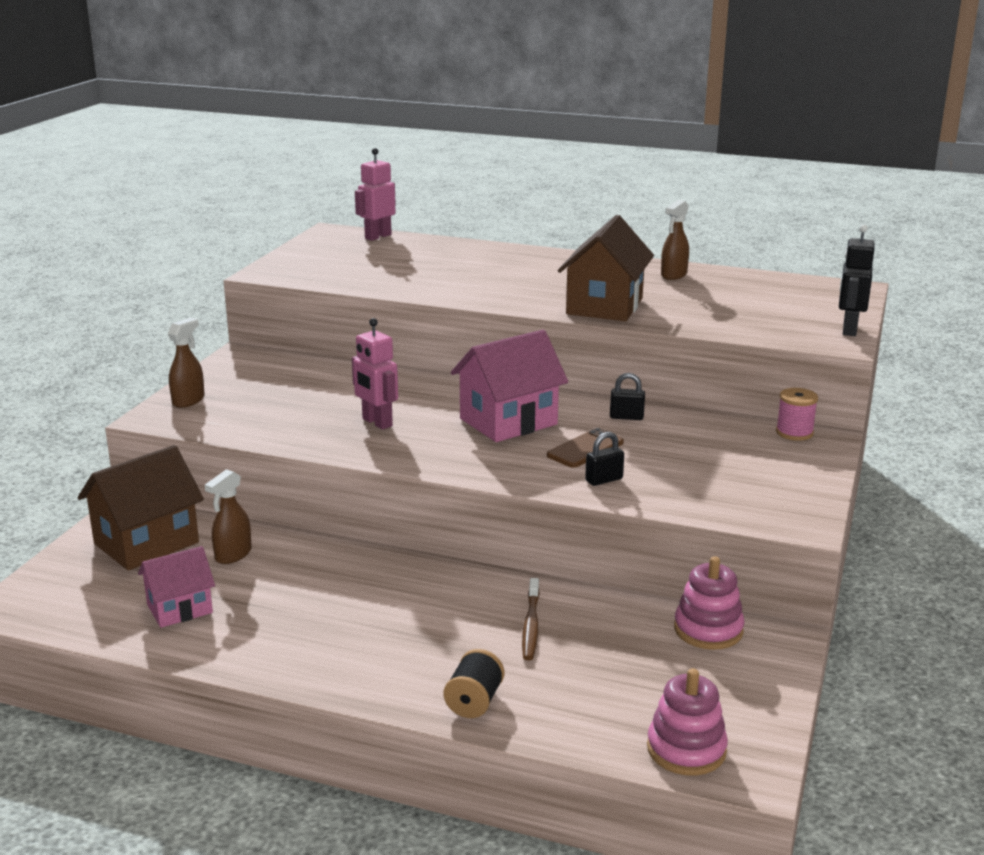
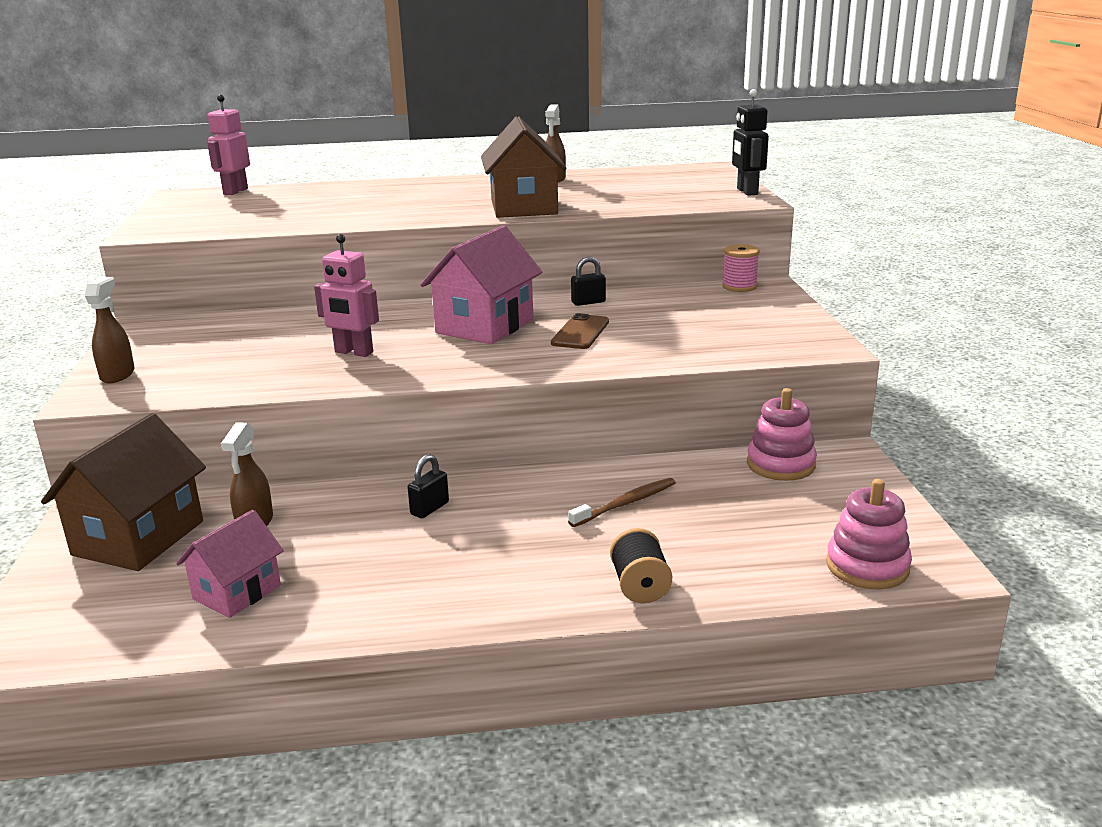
camera: 25 degrees left, 0 degrees up
(531, 625) = (625, 504): brown toothbrush -> brown toothbrush turned 105 degrees counterclockwise
(604, 480) = (625, 352): black padlock -> black padlock (429, 508)

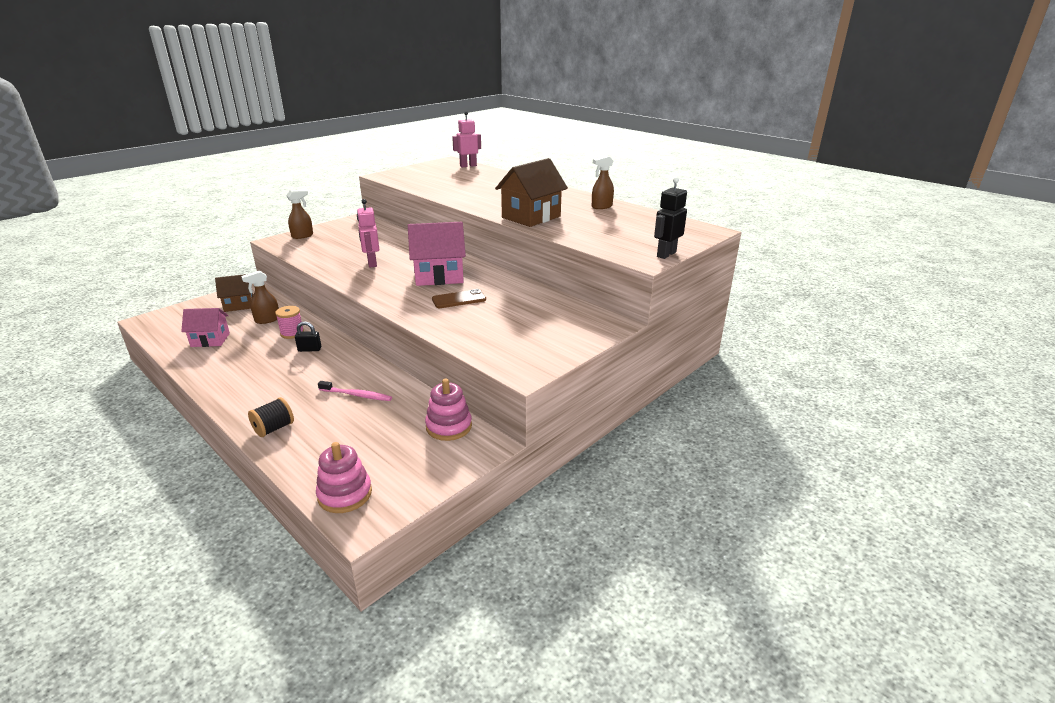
camera: 50 degrees right, 5 degrees up
(139, 538) = (239, 305): brown house -> brown house, size x0.62
(588, 302) = (508, 287): black padlock -> none
(625, 504) = (356, 395): brown toothbrush -> pink toothbrush
(739, 286) = (598, 317): pink spool -> pink spool (292, 333)

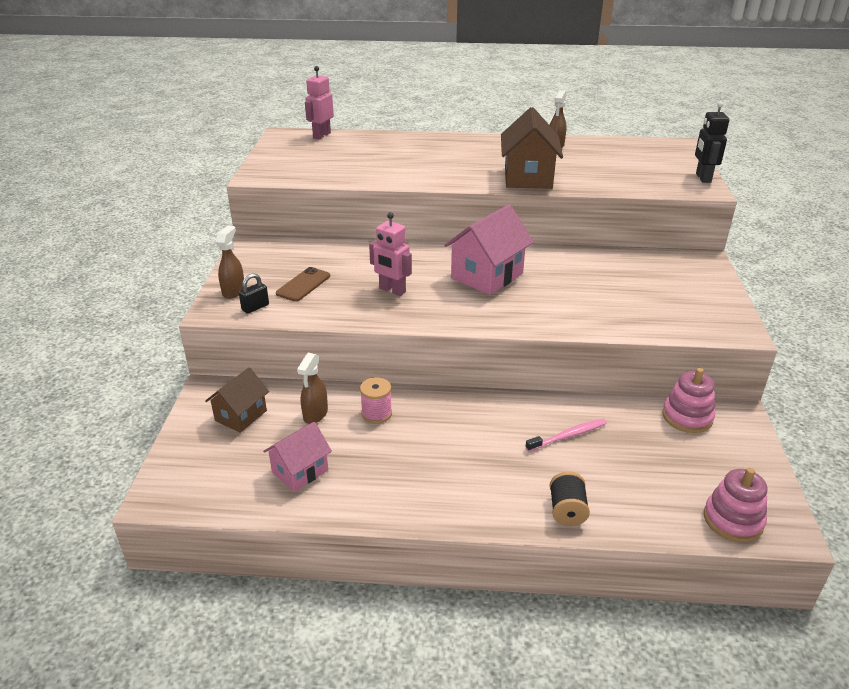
camera: 40 degrees left, 5 degrees up
(309, 349) = (432, 419): black padlock -> black padlock (255, 307)
(459, 299) = (555, 291): brown phone -> brown phone (303, 285)

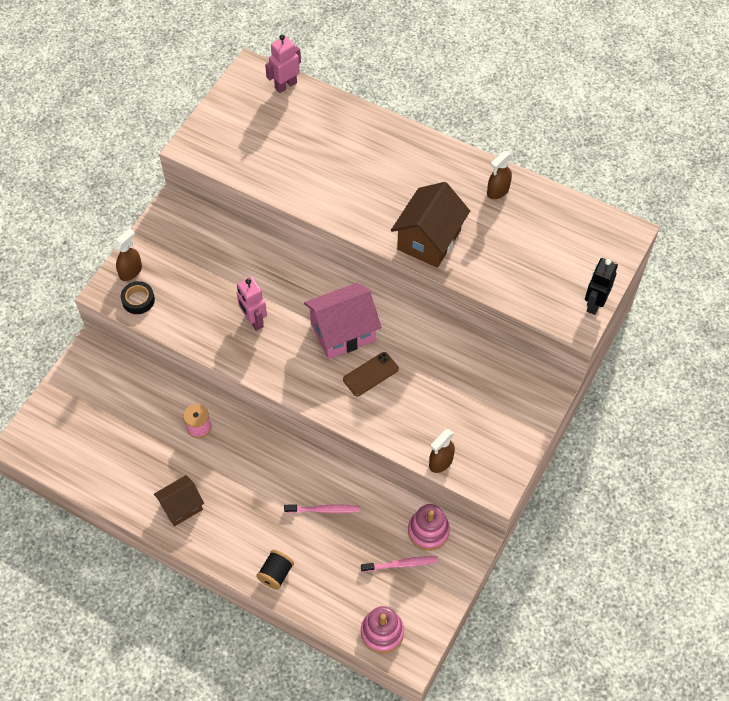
camera: 25 degrees right, 25 degrees up
(241, 415) = (102, 388): brown house -> brown house (181, 507)
(255, 307) = (138, 300): black padlock -> black tape
(300, 471) = (119, 460): pink house -> none
(303, 285) = (188, 284): brown phone -> brown phone (370, 374)
(315, 414) = (155, 409): brown spray bottle -> brown spray bottle (440, 462)
(689, 452) = (401, 564): none -> pink toothbrush

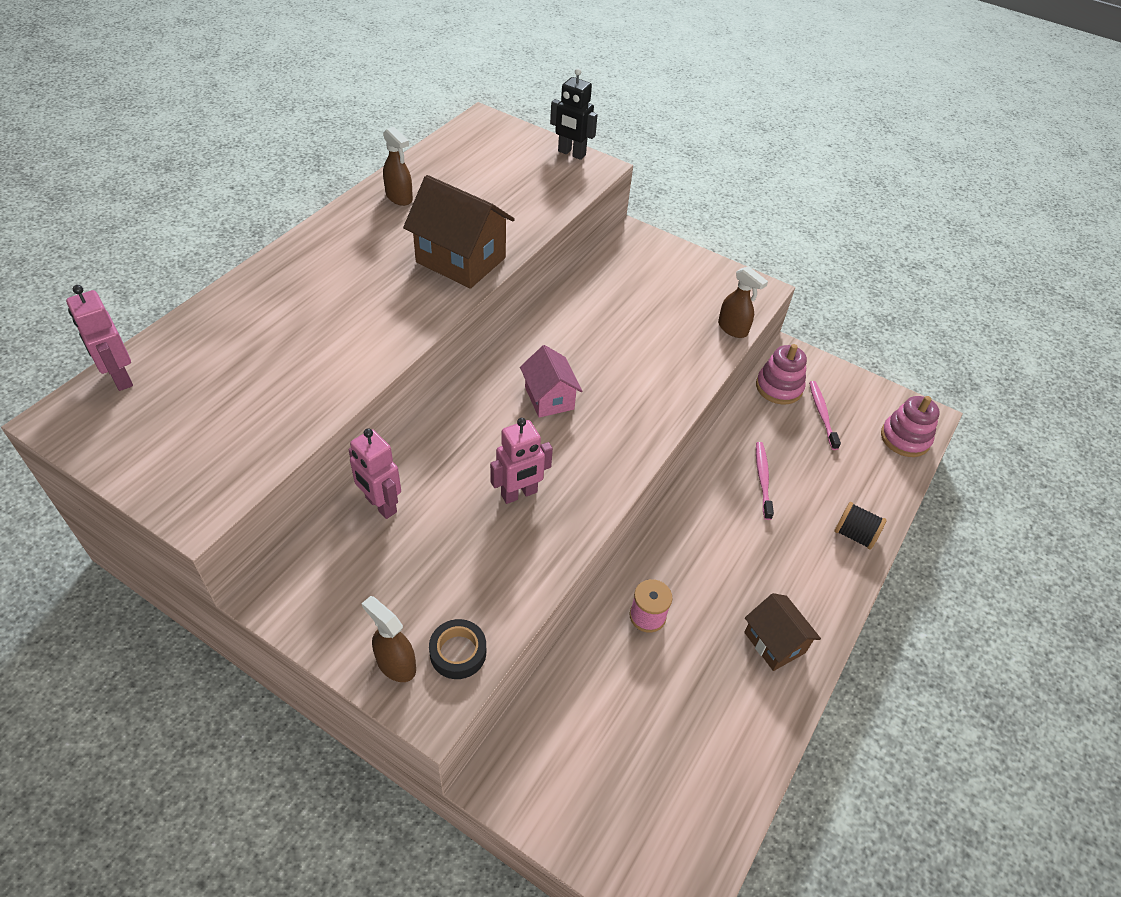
camera: 90 degrees left, 10 degrees down
(239, 246) = (380, 505): none -> pink robot
(342, 332) = (549, 398): pink house -> pink house, size x0.62
(370, 374) = (614, 377): brown phone -> none

